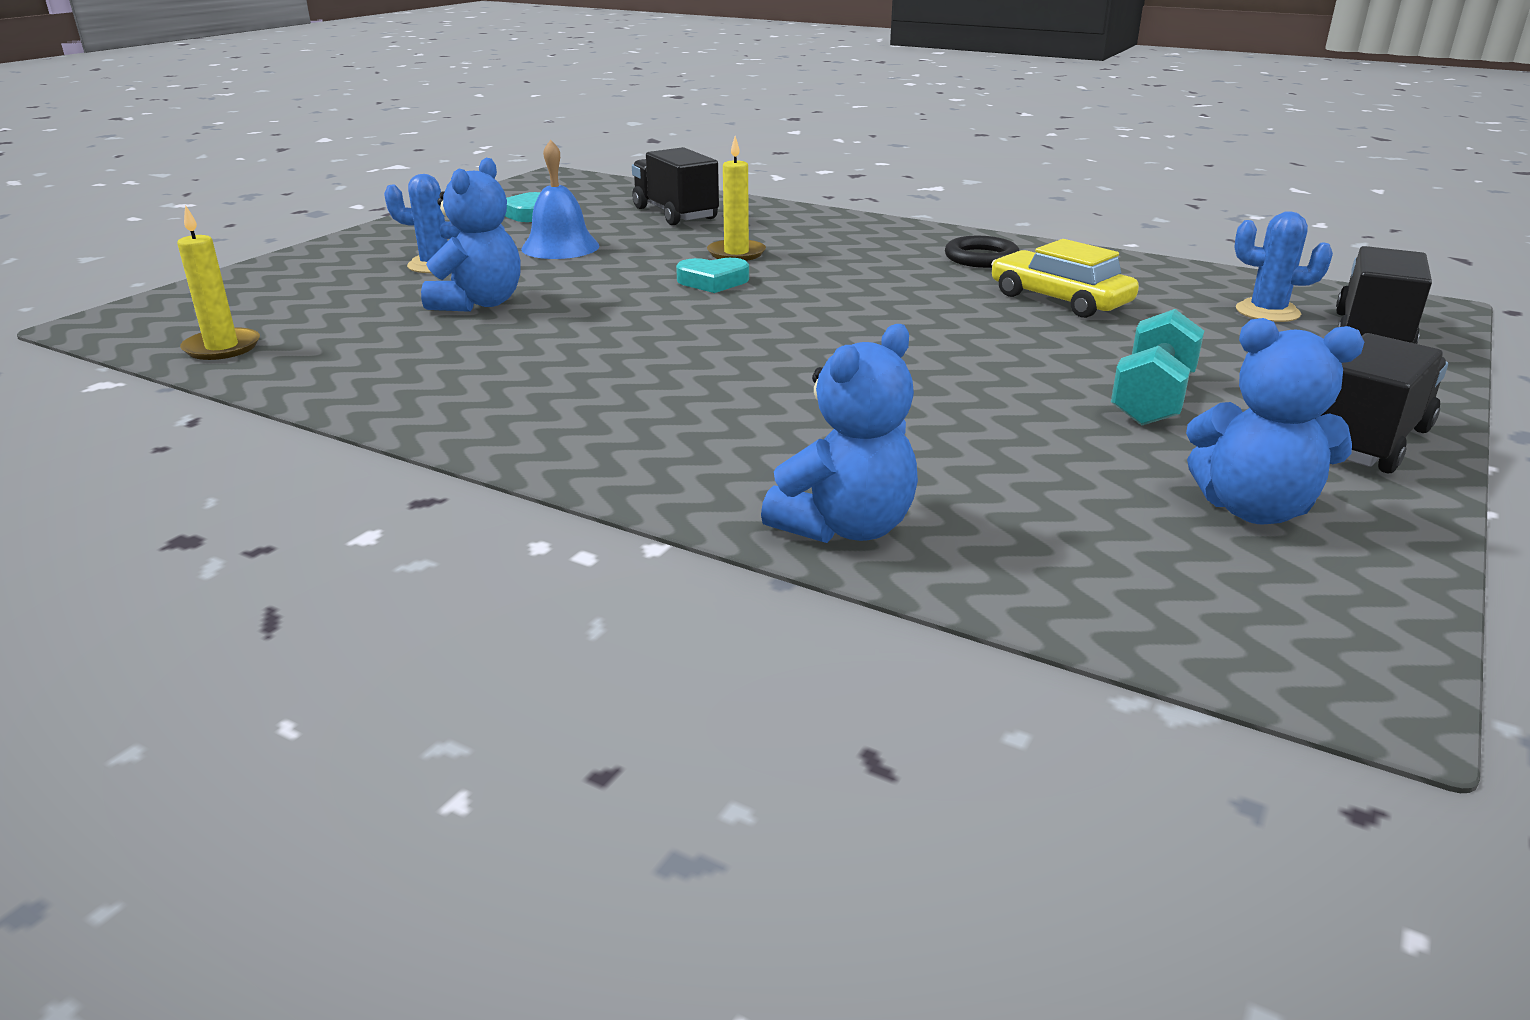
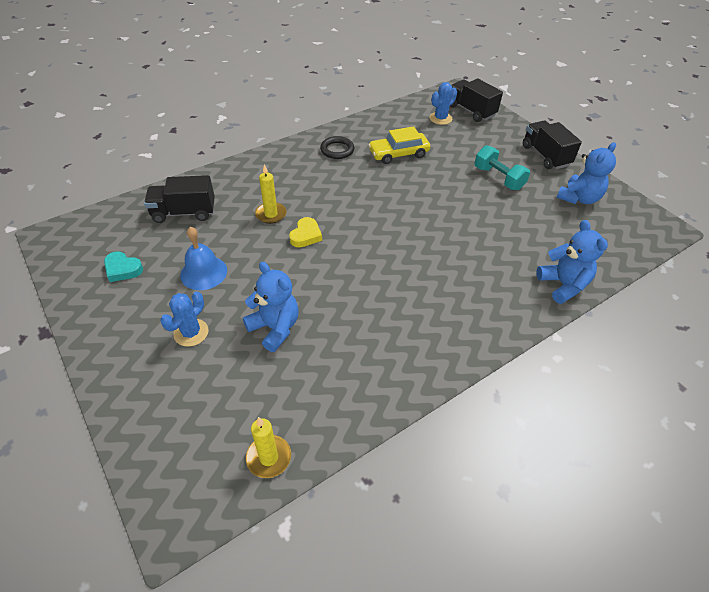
camera: 65 degrees left, 20 degrees up
(713, 281) = (306, 235): turquoise heart -> yellow heart

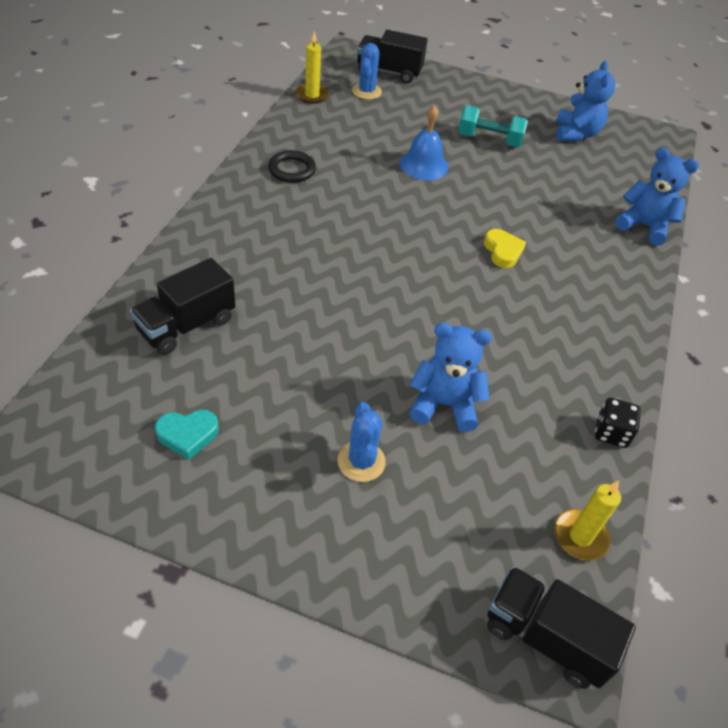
camera: 40 degrees left, 0 degrees up
(203, 272) = (296, 386): blue bell -> blue bell (423, 165)
(271, 214) = (299, 279): yellow candle -> yellow candle (312, 95)
(306, 235) = (365, 286): yellow heart -> yellow heart (503, 251)
(367, 408) = (611, 433): none -> black dice
(398, 154) = (364, 149): yellow car -> none
(545, 156) = (507, 99): black truck -> black truck (545, 637)

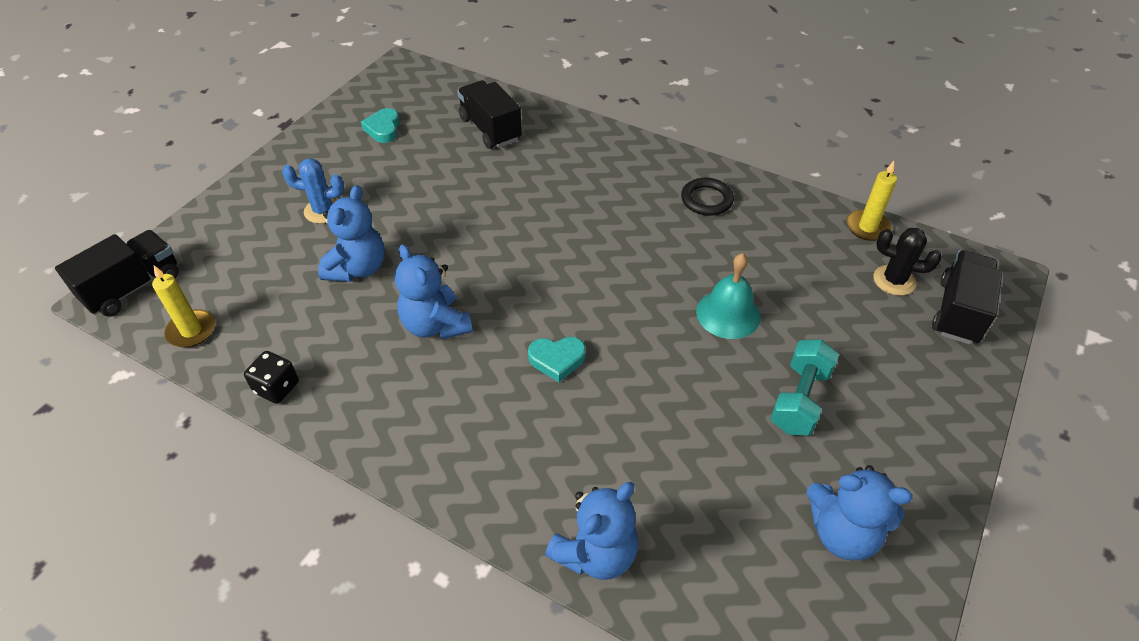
camera: 105 degrees right, 0 degrees up
(366, 91) = (894, 280): blue cactus -> black cactus
(423, 165) = (728, 314): blue bell -> turquoise bell
(495, 330) = (435, 325): none -> blue teddy bear
(503, 251) = (557, 360): yellow heart -> turquoise heart

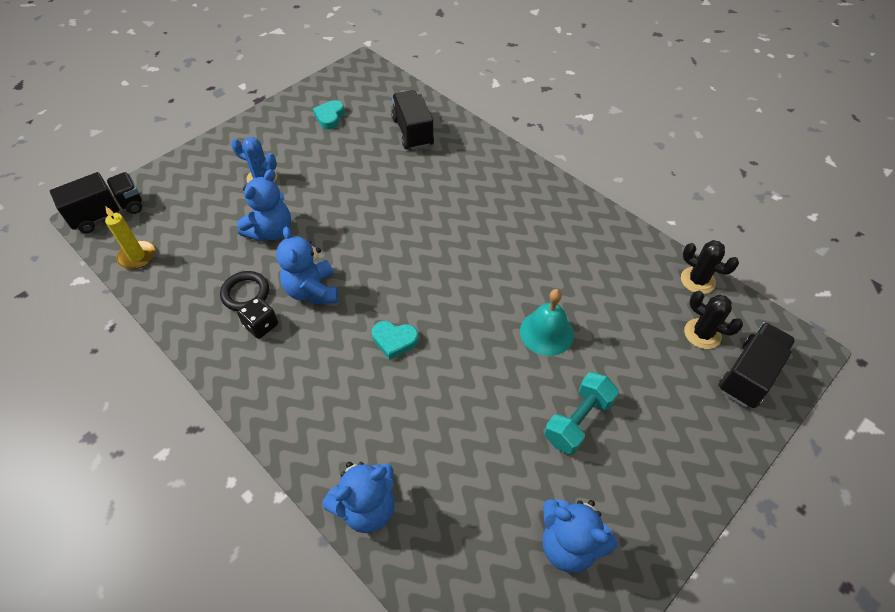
camera: 15 degrees right, 5 degrees up
(277, 387) = (181, 315): black dice -> black dice (261, 325)
(706, 200) = (567, 228): black ring -> black ring (245, 293)
(867, 227) = (697, 280): yellow candle -> black cactus

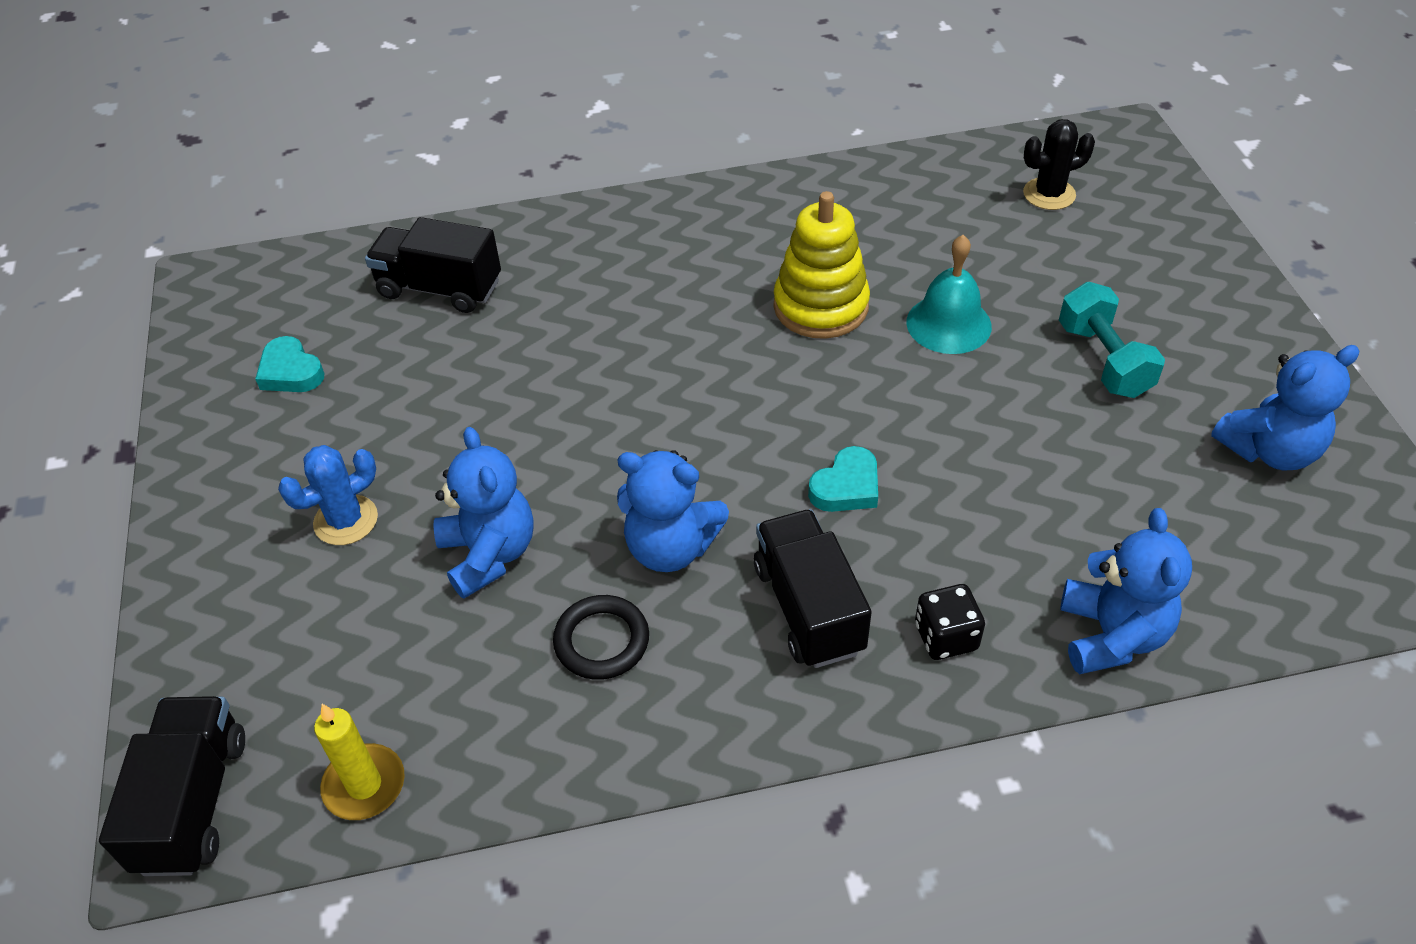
camera: 55 degrees left, 5 degrees down
(261, 325) = (689, 643): black dice -> black dice (946, 637)
(514, 271) = (820, 306): none -> yellow stacking toy
(697, 280) = (968, 157): black cactus -> none
(749, 375) = (1130, 189): black truck -> black truck (808, 608)

